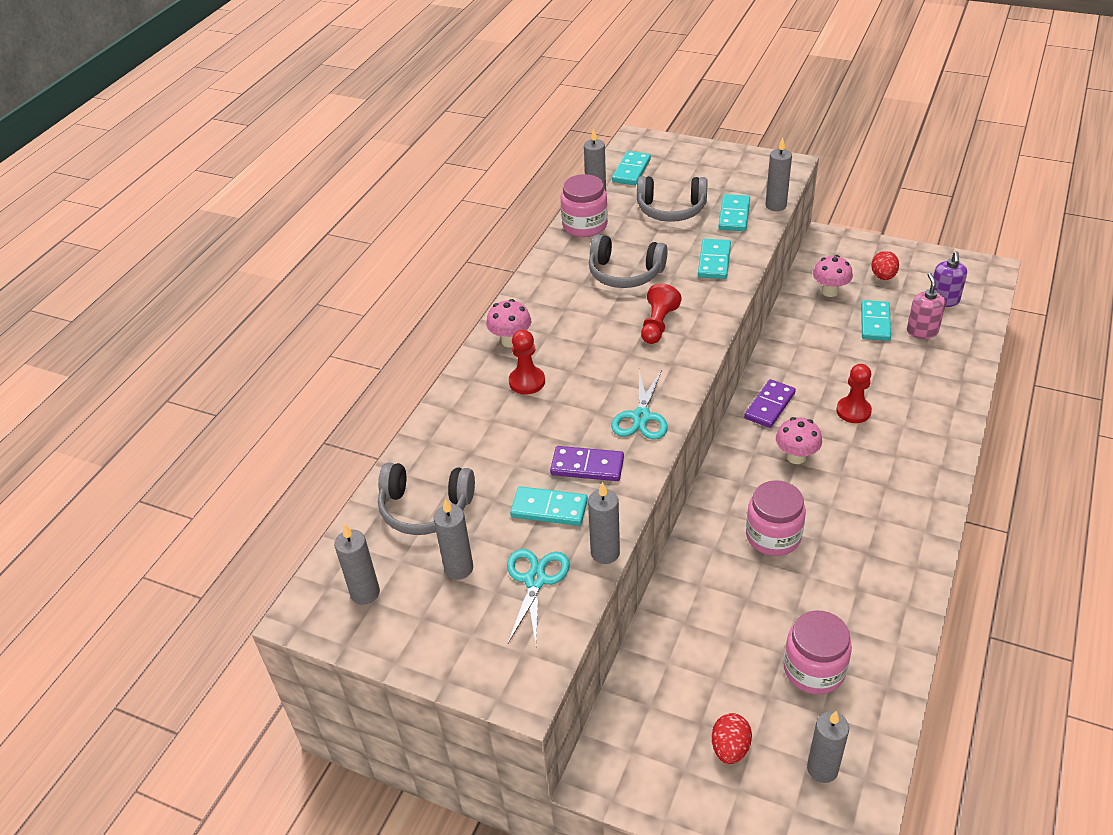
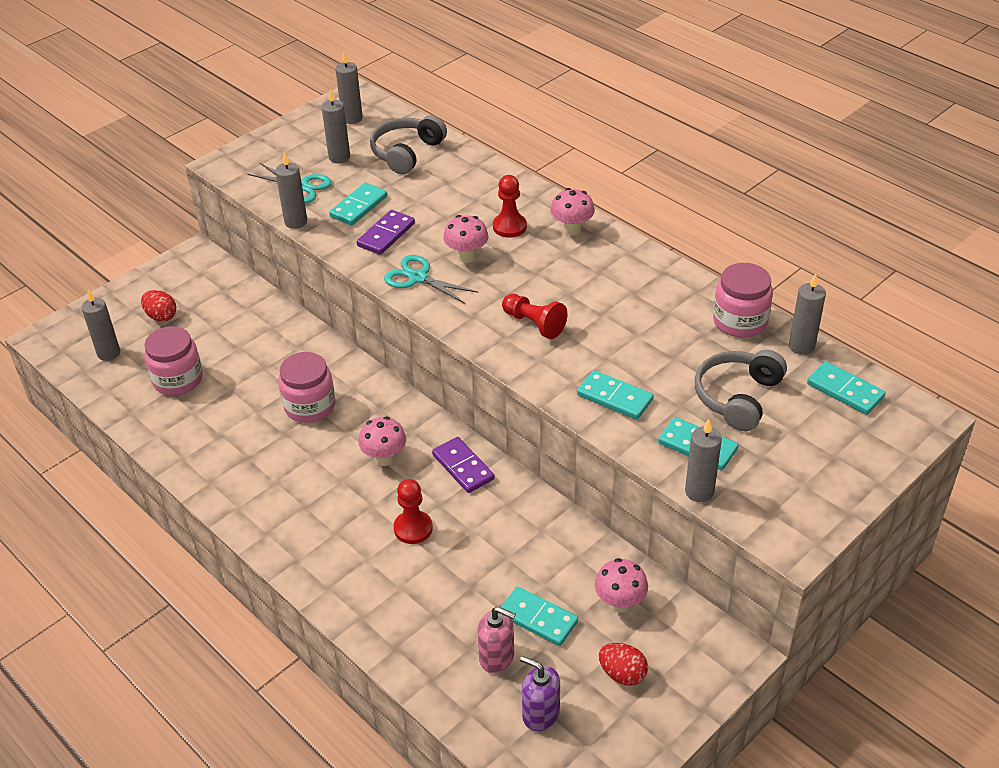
camera: 110 degrees right, 0 degrees up
(589, 395) = (466, 256): none -> pink mushroom
(625, 273) = (632, 326): grey headphones -> none

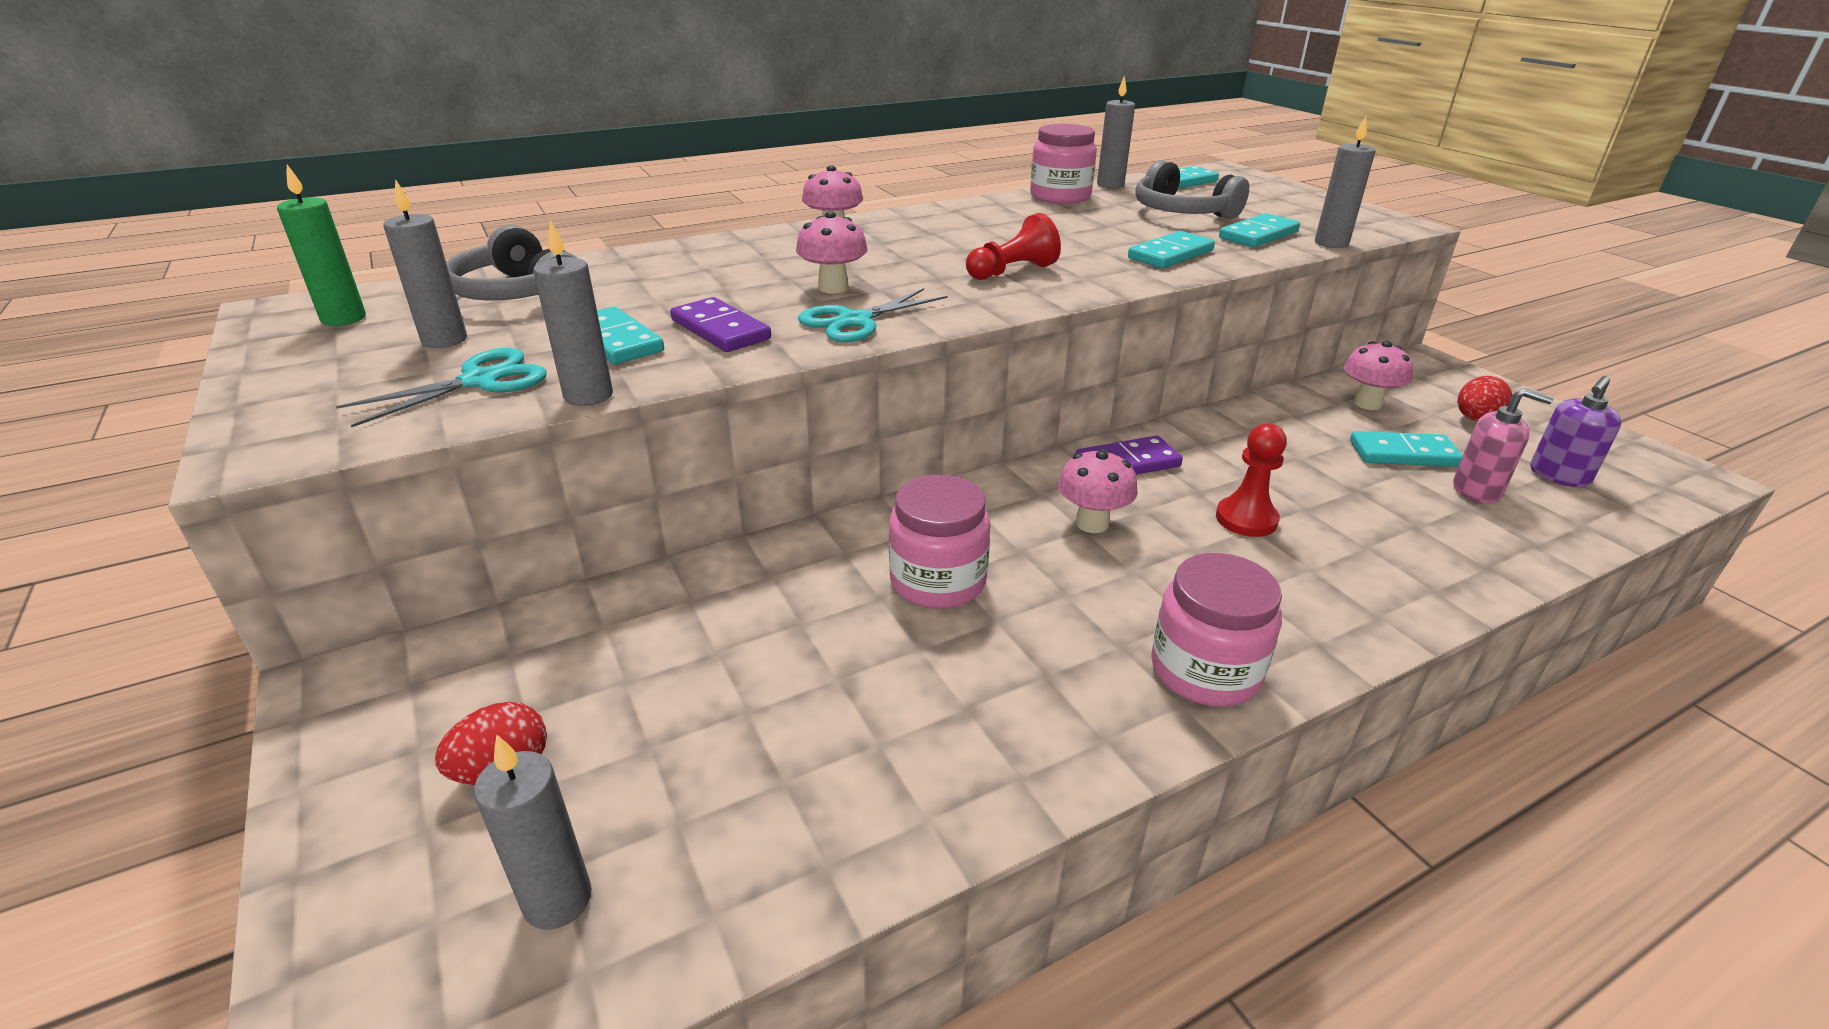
camera: 75 degrees left, 10 degrees down
(178, 379) = (756, 760): pink jar -> pink jar (1205, 671)
(352, 118) = (344, 319): grey candle -> green candle
(497, 657) = (1477, 490): pink soap dispenser -> pink soap dispenser turned 75 degrees clockwise
(509, 227) = (792, 259): red pawn -> none
(538, 618) = (1403, 454): turquoise domino -> turquoise domino turned 45 degrees clockwise

